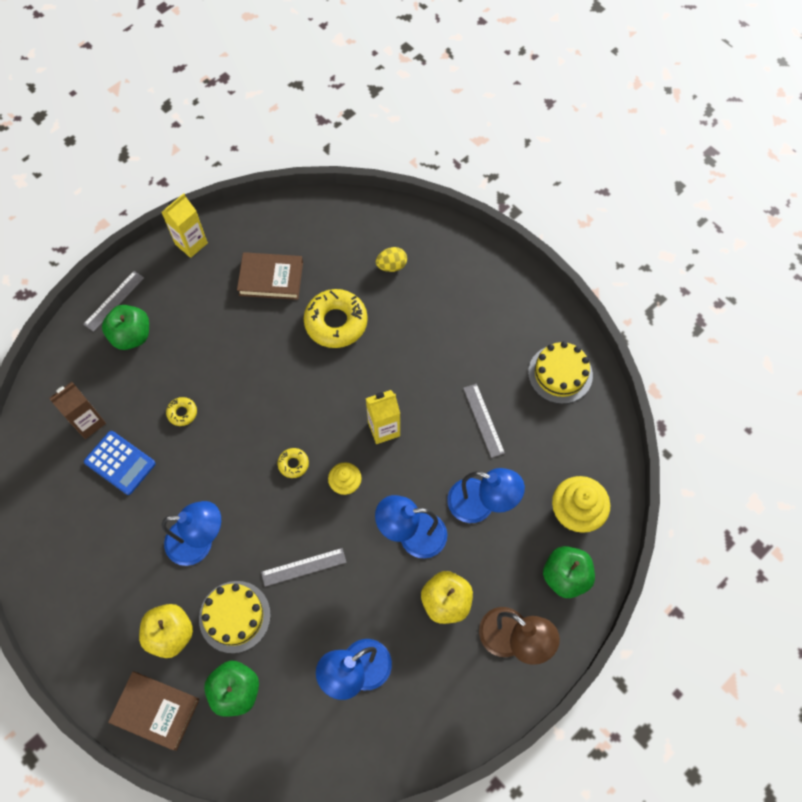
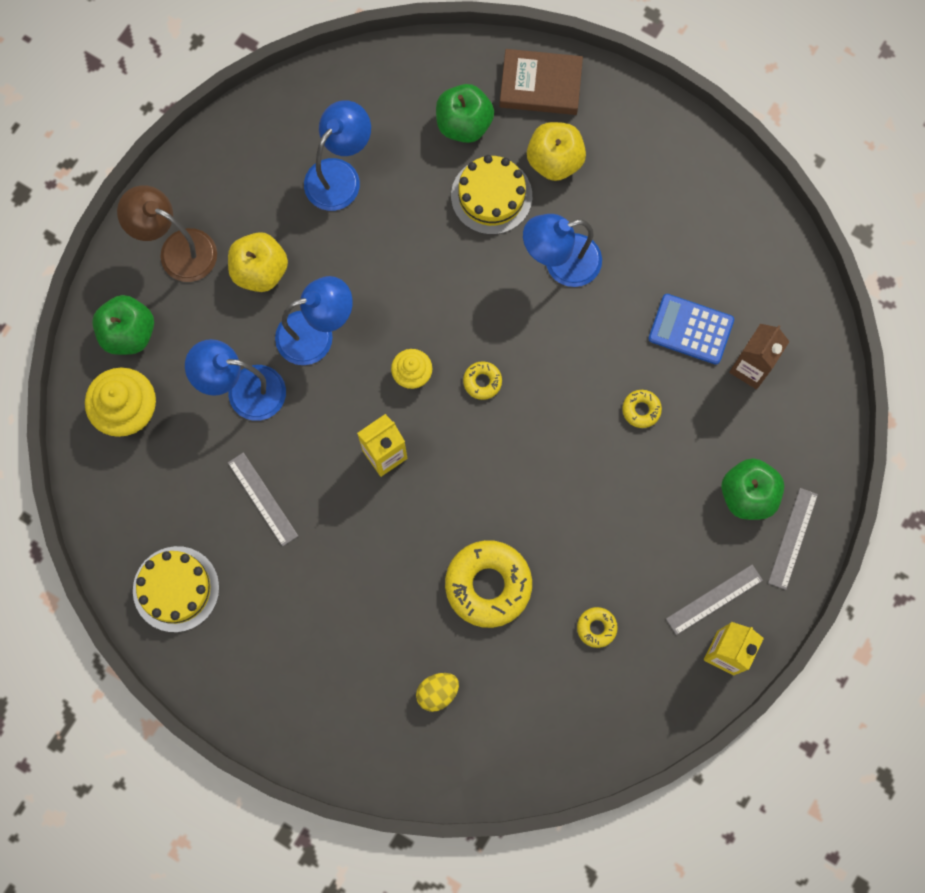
camera: 165 degrees right, 10 degrees up
(271, 278) = (596, 628): brown book -> yellow donut
(303, 567) = (432, 267): grey ruler -> grey ruler (714, 599)

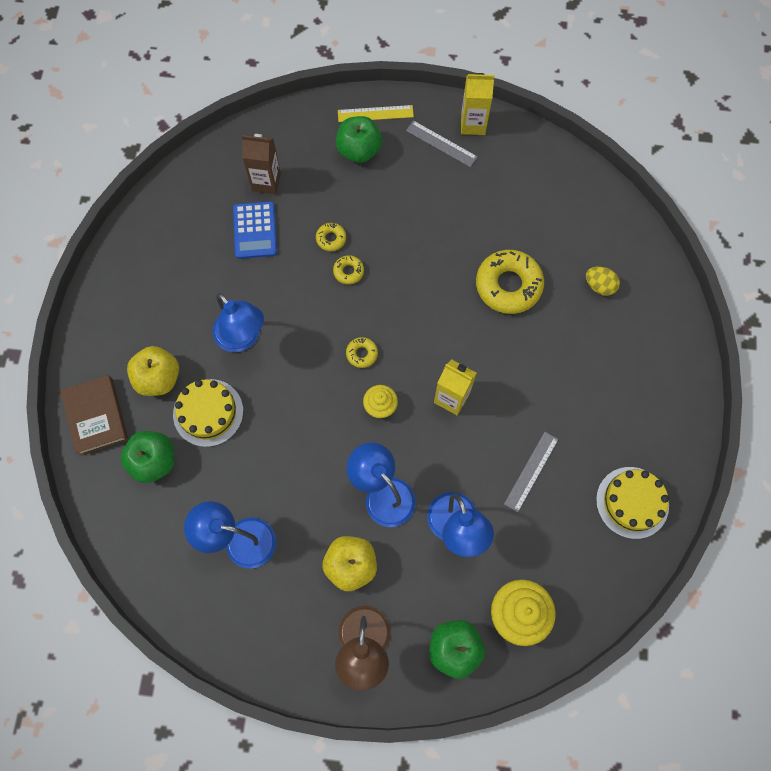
camera: 115 degrees left, 5 degrees down
(596, 628) = (499, 205): yellow donut -> yellow donut (348, 271)
(793, 538) = (375, 113): grey ruler -> yellow ruler

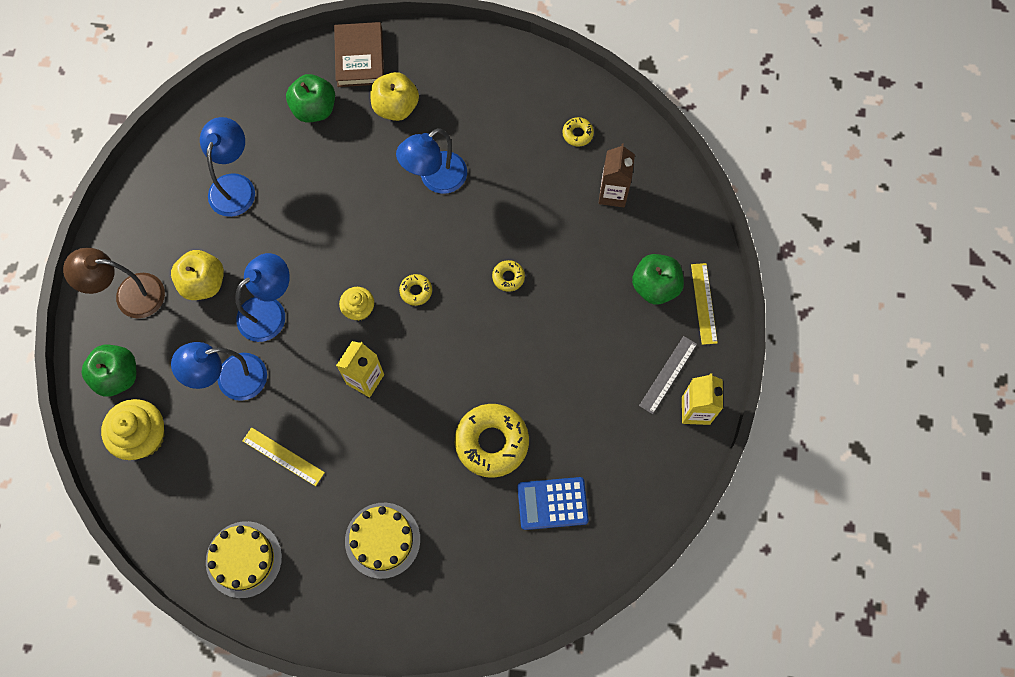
camera: 90 degrees right, 0 degrees up
(96, 416) = (360, 57): brown book -> brown book turned 75 degrees counterclockwise
(208, 412) = (359, 152): yellow cake -> yellow cake (382, 540)
(255, 230) = (555, 185): blue calculator -> blue calculator (552, 503)
(331, 239) = (546, 259): yellow donut -> yellow donut (577, 134)
(531, 471) = (283, 456): grey ruler -> yellow ruler
(599, 286) = (490, 543): yellow egg -> none

